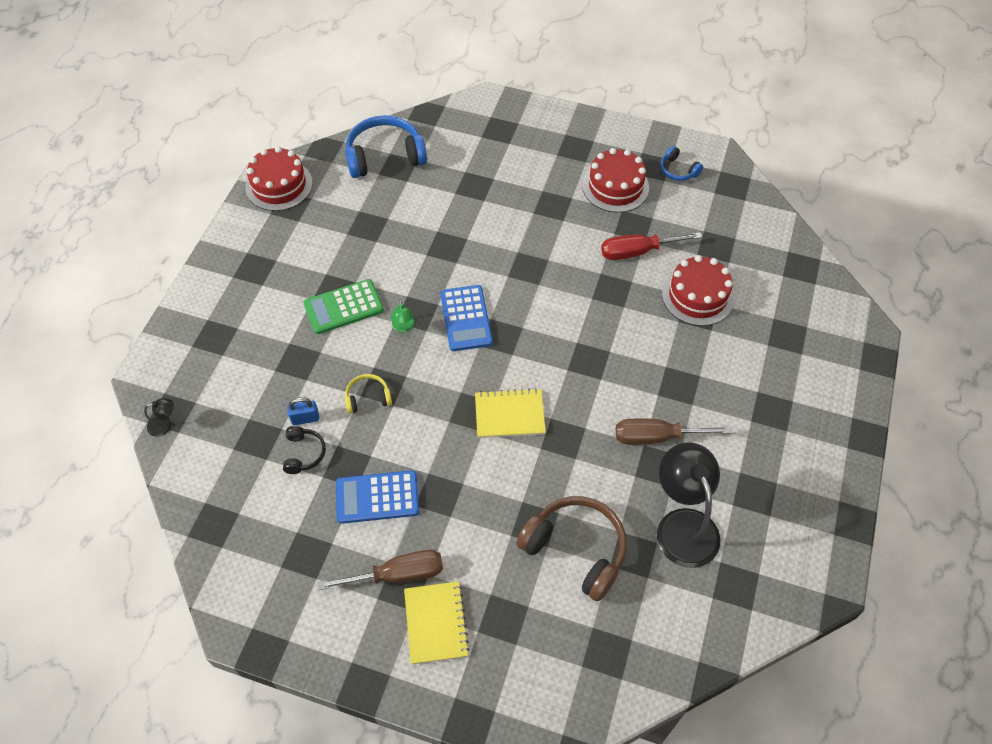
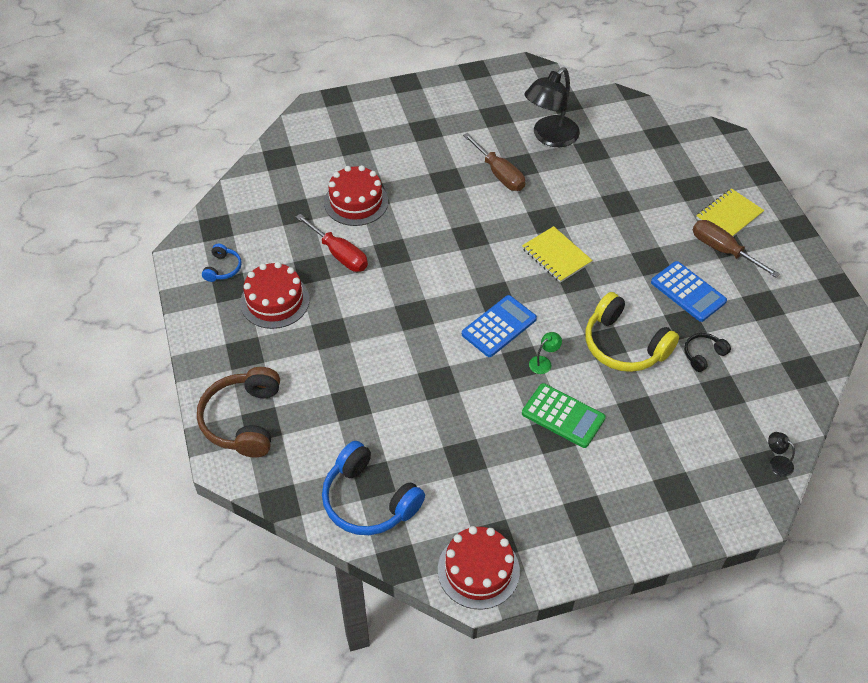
camera: 125 degrees left, 5 degrees down
(305, 418) = (678, 373): blue padlock -> none
(368, 398) = (624, 345): yellow headphones -> yellow headphones, size x2.02
(576, 549) = (616, 176): brown headphones -> brown headphones (243, 420)

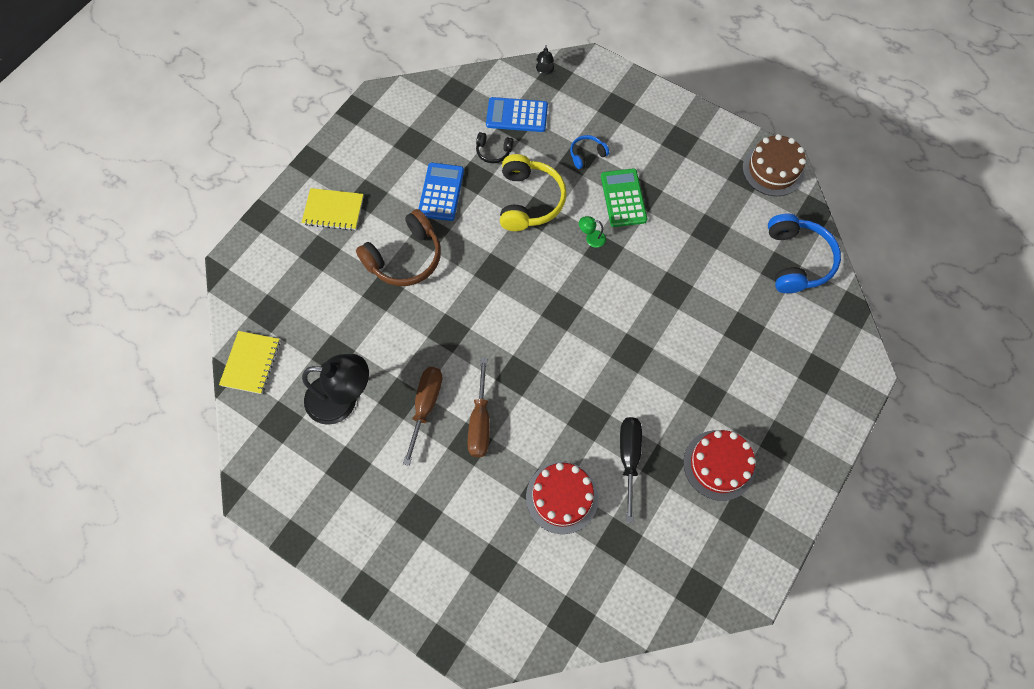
camera: 130 degrees left, 15 degrees up
(223, 268) = (731, 539): blue headphones -> blue headphones (587, 154)
(243, 420) = (829, 388): brown headphones -> brown headphones (405, 258)
(339, 254) = (629, 458): red screwdriver -> black screwdriver
(478, 570) = (773, 169): red cake -> brown cake
(499, 326) = (588, 287): blue calculator -> blue calculator (517, 115)
(556, 256) = (482, 298): yellow notebook -> yellow notebook (251, 363)
(723, 250) = (377, 194): brown screwdriver -> brown screwdriver (480, 422)

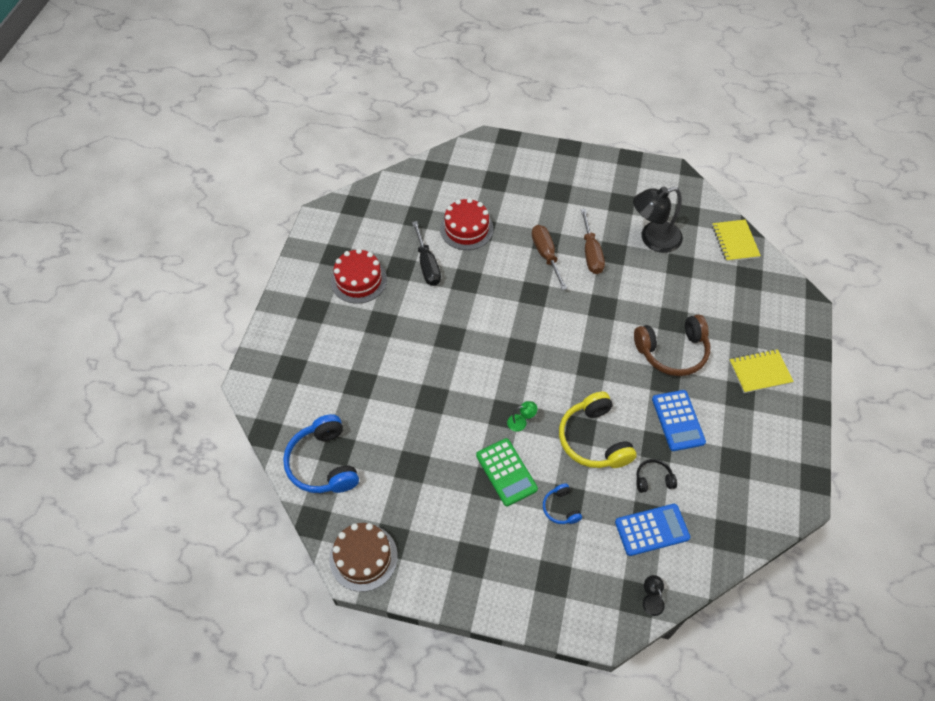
camera: 160 degrees right, 10 degrees down
(405, 258) = (672, 352): brown headphones -> brown headphones turned 135 degrees counterclockwise
(587, 154) = (560, 508): blue headphones -> blue headphones turned 120 degrees clockwise

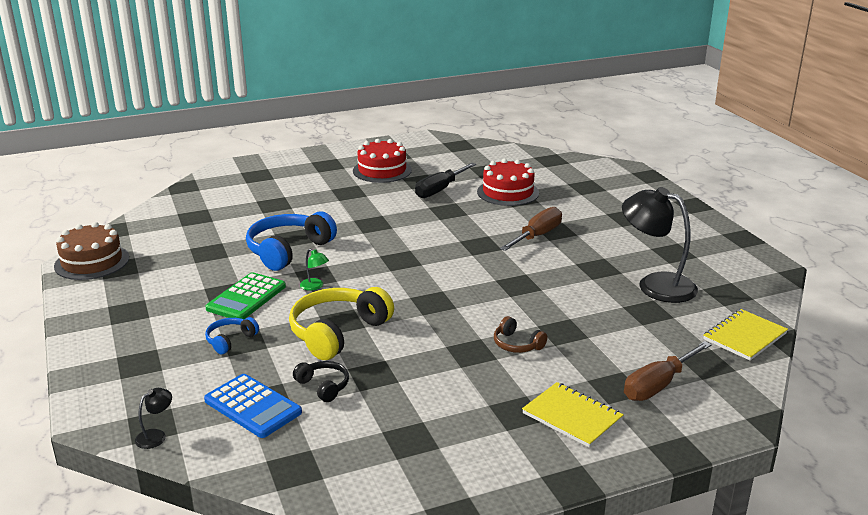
camera: 55 degrees right, 30 degrees down
(323, 463) = (175, 216): blue headphones -> blue headphones (288, 250)
(591, 253) = (578, 257): brown screwdriver -> brown screwdriver (658, 385)
(672, 352) = (517, 344): brown headphones -> brown headphones, size x0.50
(678, 420) = (424, 378): blue calculator -> none

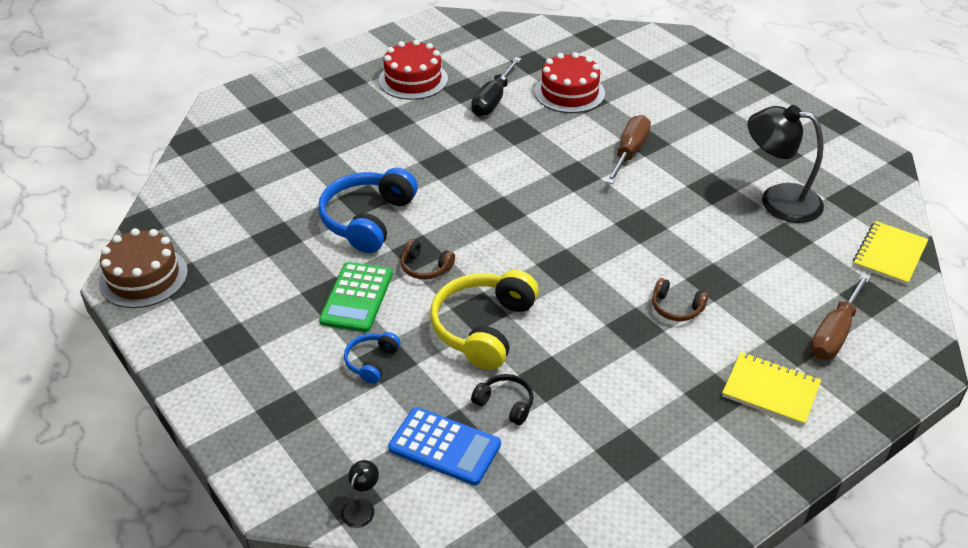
camera: 15 degrees left, 15 degrees up
(315, 286) = (425, 267): green lamp -> brown headphones

